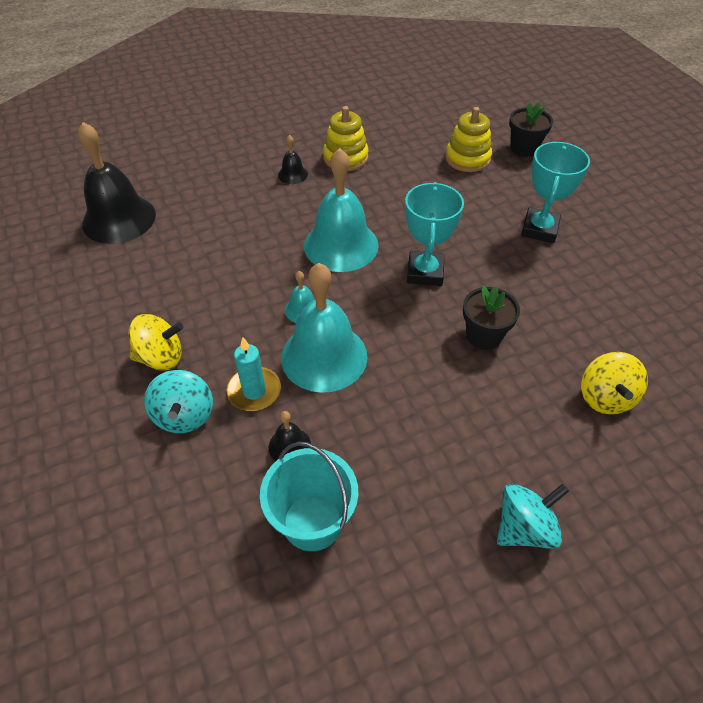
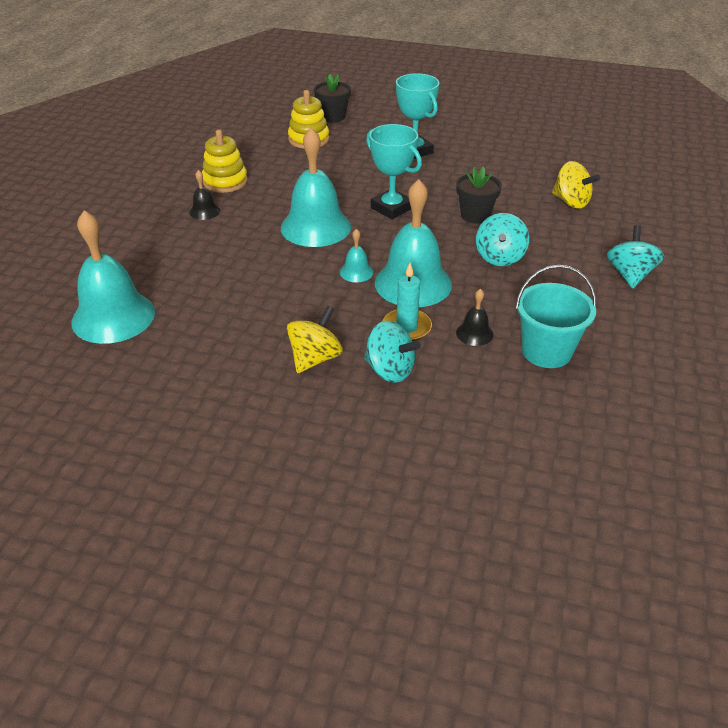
camera: 50 degrees left, 10 degrees down
(119, 219) = (113, 317): black bell -> turquoise bell
(433, 395) = (499, 257): none -> turquoise spinning top

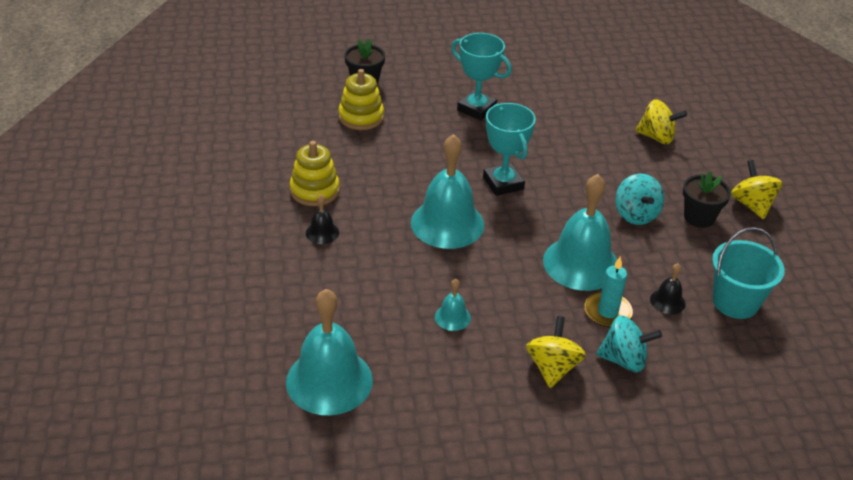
camera: 25 degrees left, 0 degrees up
(356, 272) = (522, 265): turquoise bell -> turquoise bell (452, 317)
(391, 208) = (503, 183): turquoise trophy -> turquoise trophy turned 45 degrees clockwise
(475, 215) = (584, 173): black flower pot -> black flower pot (699, 217)
(630, 275) = (752, 205): turquoise spinning top -> yellow spinning top

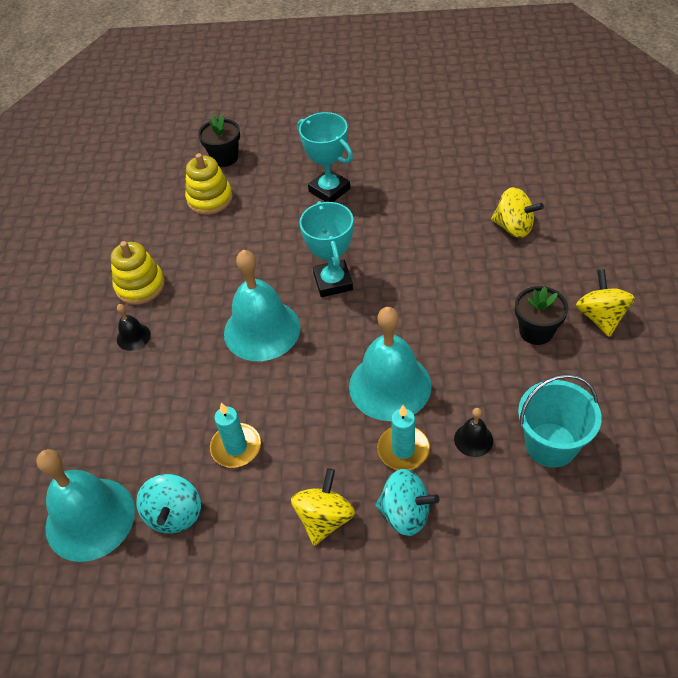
camera: 15 degrees right, 10 degrees up
(452, 317) = (236, 447): turquoise bell -> turquoise candle
(635, 214) = (466, 325): turquoise spinning top -> turquoise spinning top (174, 514)

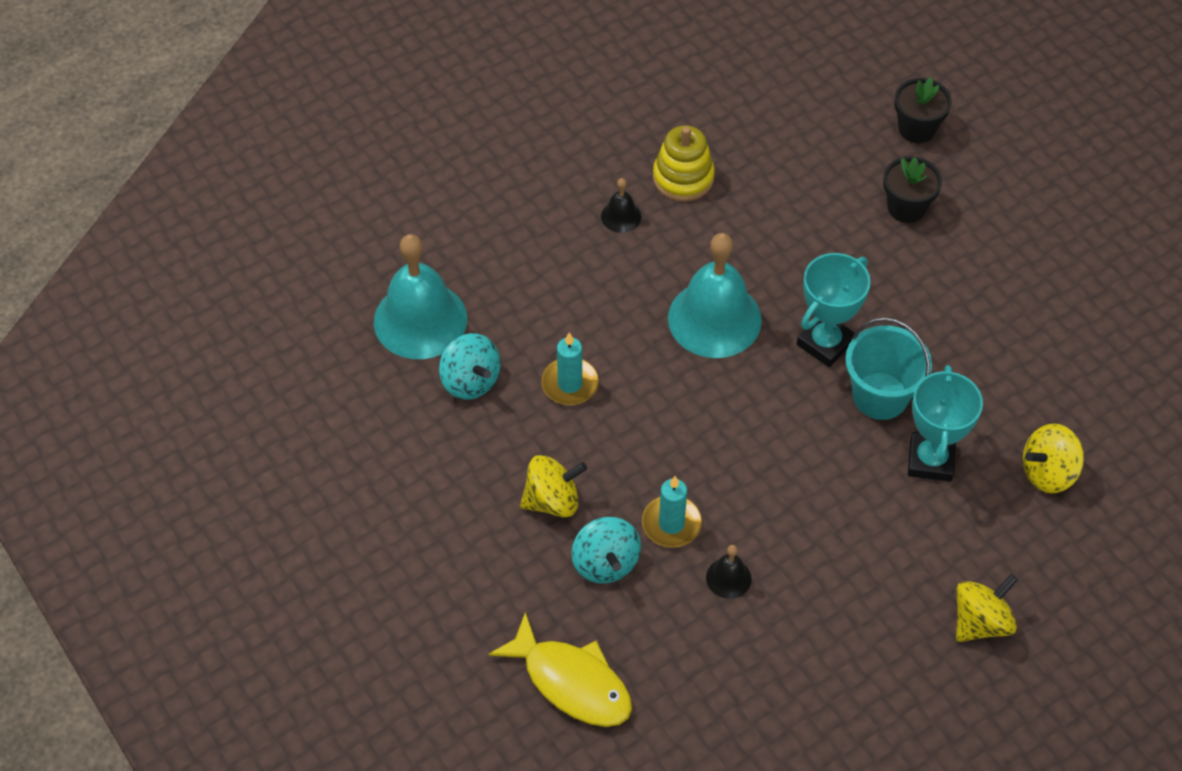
camera: 50 degrees right, 5 degrees up
(174, 514) = (470, 381): turquoise spinning top -> turquoise spinning top turned 90 degrees counterclockwise
(210, 199) = (845, 157): yellow stacking toy -> none
(329, 190) = (953, 260): turquoise trophy -> turquoise trophy (930, 460)
(390, 385) = (735, 471): turquoise bell -> none
(495, 602) = (572, 682): none -> yellow fish
(513, 227) = (1048, 472): yellow spinning top -> yellow spinning top turned 75 degrees clockwise
(536, 331) = (910, 568): black flower pot -> black flower pot (906, 207)
(551, 445) = (774, 649): turquoise bucket -> turquoise bucket (880, 396)

